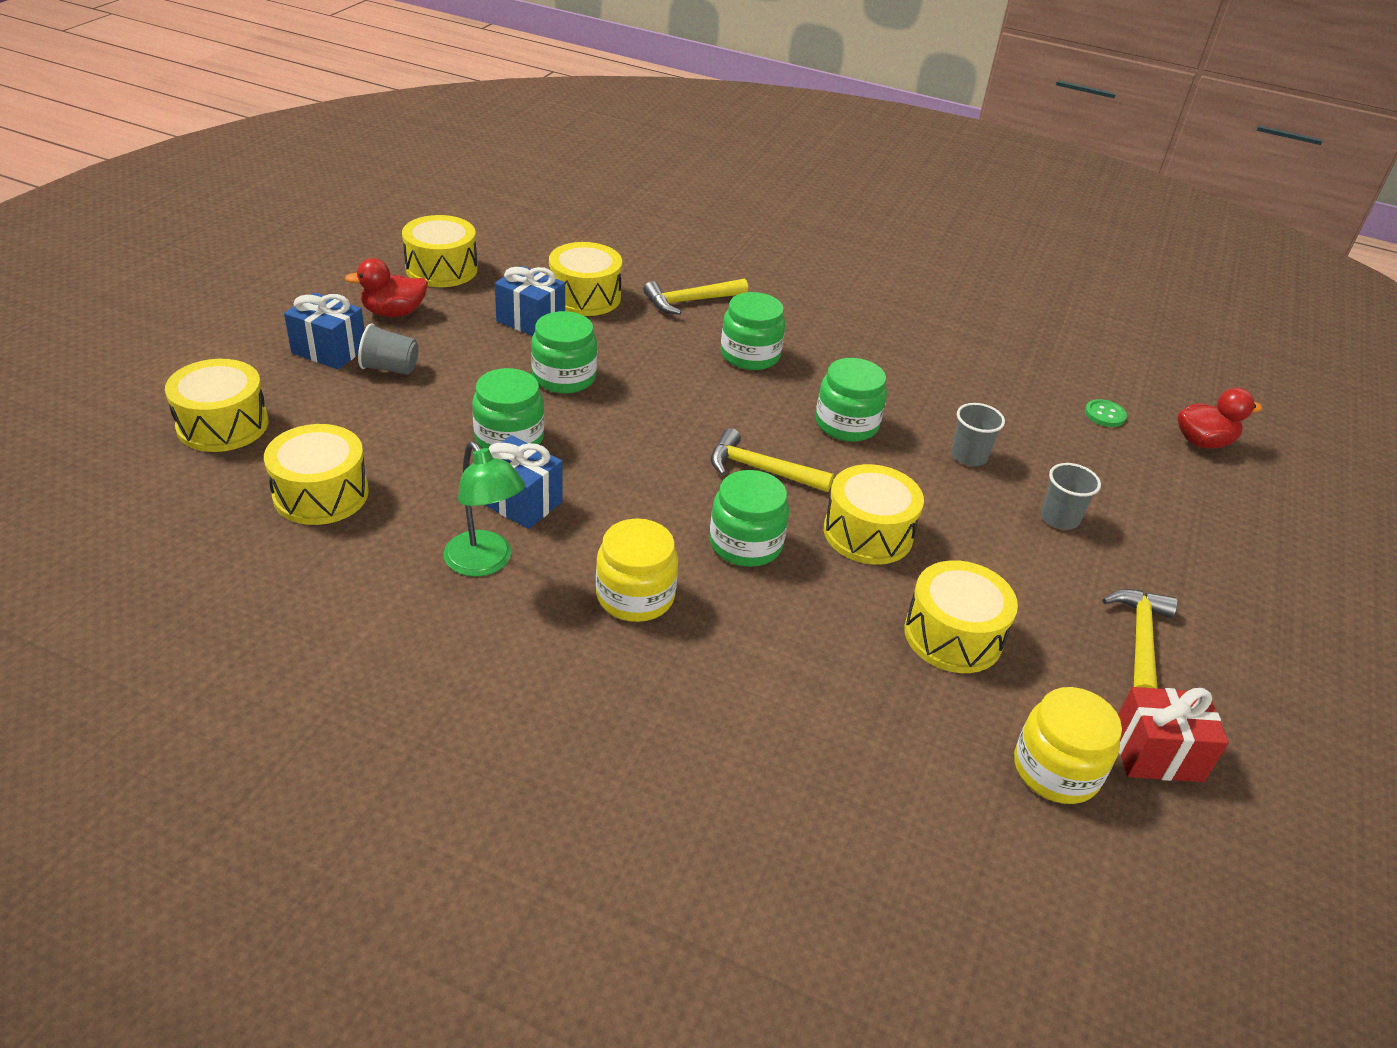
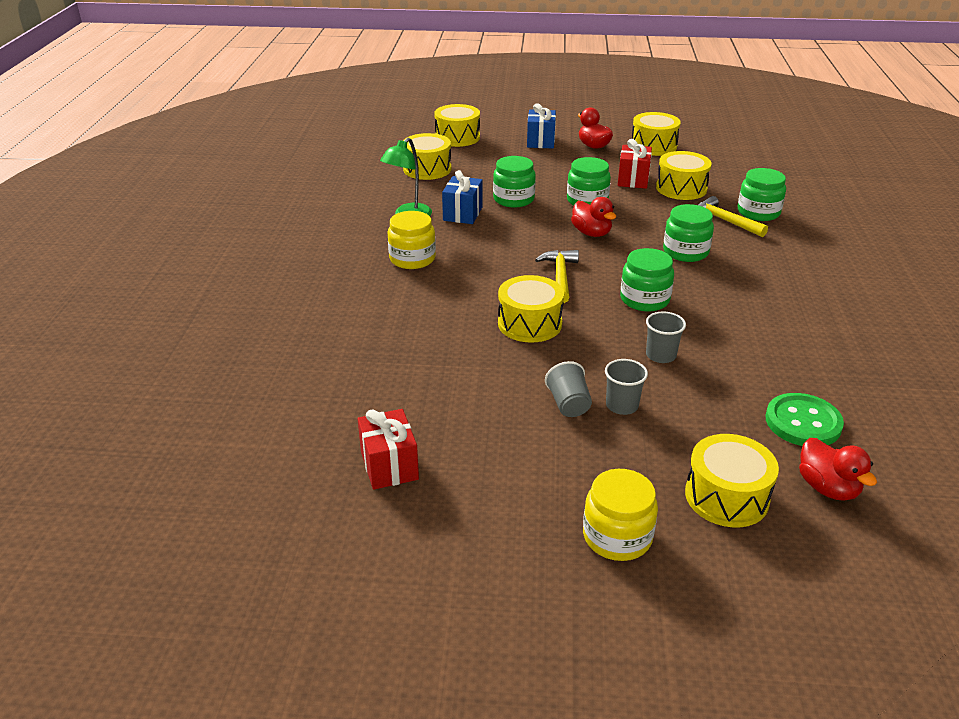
camera: 75 degrees right, 5 degrees down
(390, 368) = (542, 158): grey cup -> grey cup (568, 404)
(530, 321) = (633, 180): blue gift -> red gift
(660, 405) = (591, 233): none -> red duck
(745, 544) = (482, 283): green jar -> green jar (758, 212)
(953, 635) = (452, 368): yellow drum -> yellow drum (726, 496)
(1056, 770) = (353, 420): yellow jar -> yellow jar (617, 537)
(1104, 415) = (803, 422): green button -> green button, size x1.89
(1140, 640) = (505, 454): yellow hammer -> none

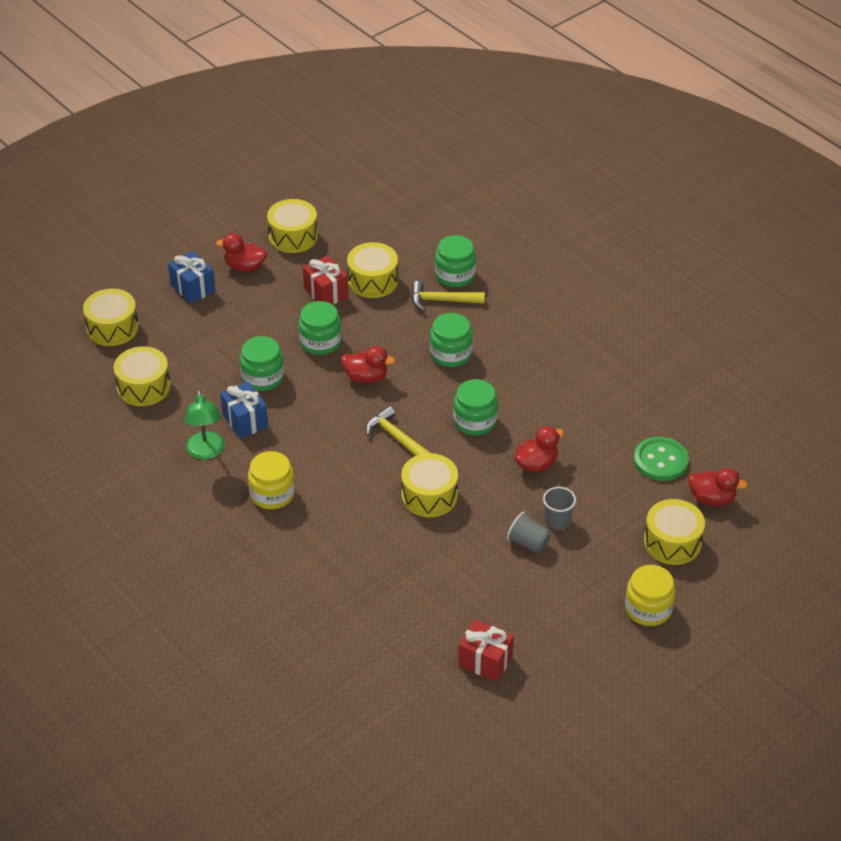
camera: 45 degrees left, 10 degrees up
(661, 355) = (536, 464): grey cup -> red duck

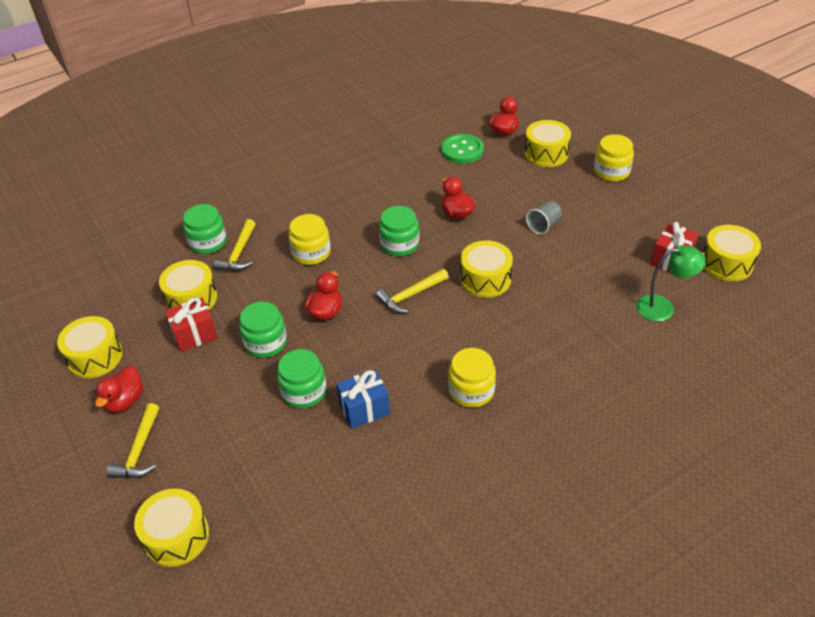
camera: 80 degrees left, 0 degrees up
(143, 387) = (289, 503): yellow drum -> yellow drum (726, 263)
(193, 288) = (139, 451): blue gift -> yellow hammer
(206, 452) = (404, 445): green lamp -> green lamp (663, 307)
(450, 354) = (311, 253): green jar -> yellow jar
(557, 521) = (520, 207): grey cup -> none

